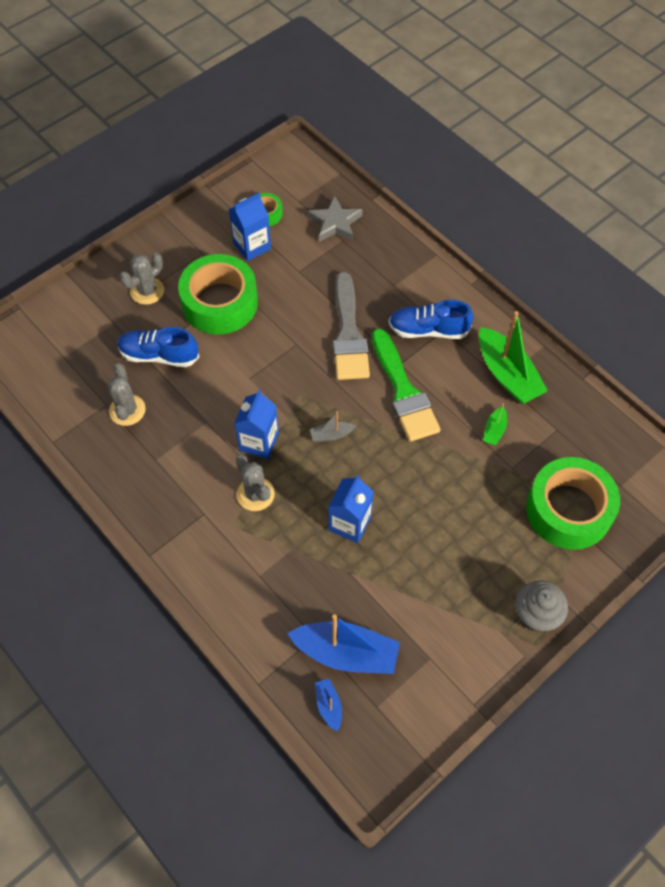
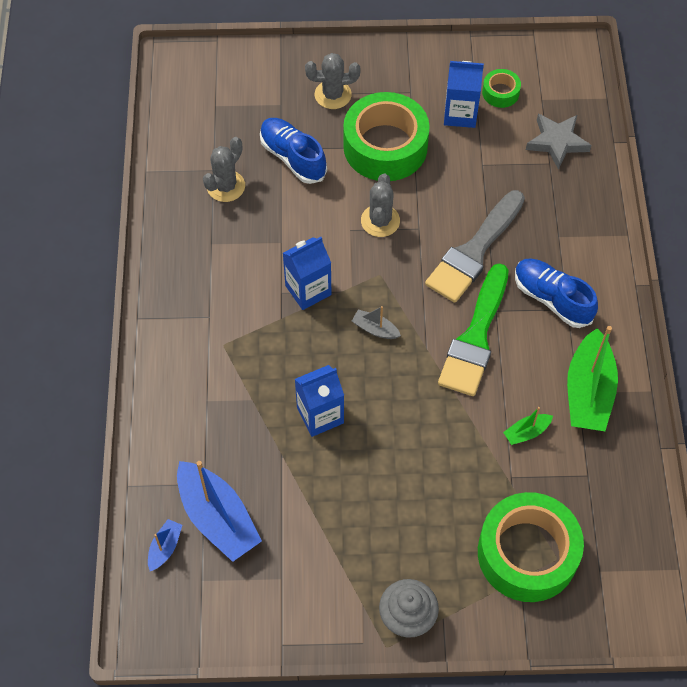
camera: 40 degrees right, 0 degrees up
(255, 494) = (265, 332): grey cactus -> grey cactus (380, 221)

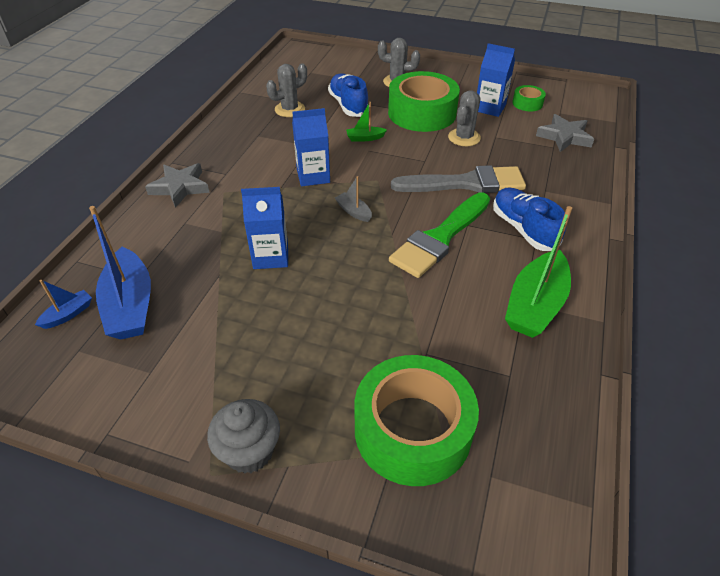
camera: 20 degrees right, 15 degrees down
(171, 353) = (180, 187): none -> grey star
(380, 221) = (395, 150): grey cactus -> grey cactus (464, 137)
(474, 251) = (465, 183): grey brush -> grey brush turned 150 degrees counterclockwise
(526, 432) = (458, 320): green boat -> green boat (365, 138)

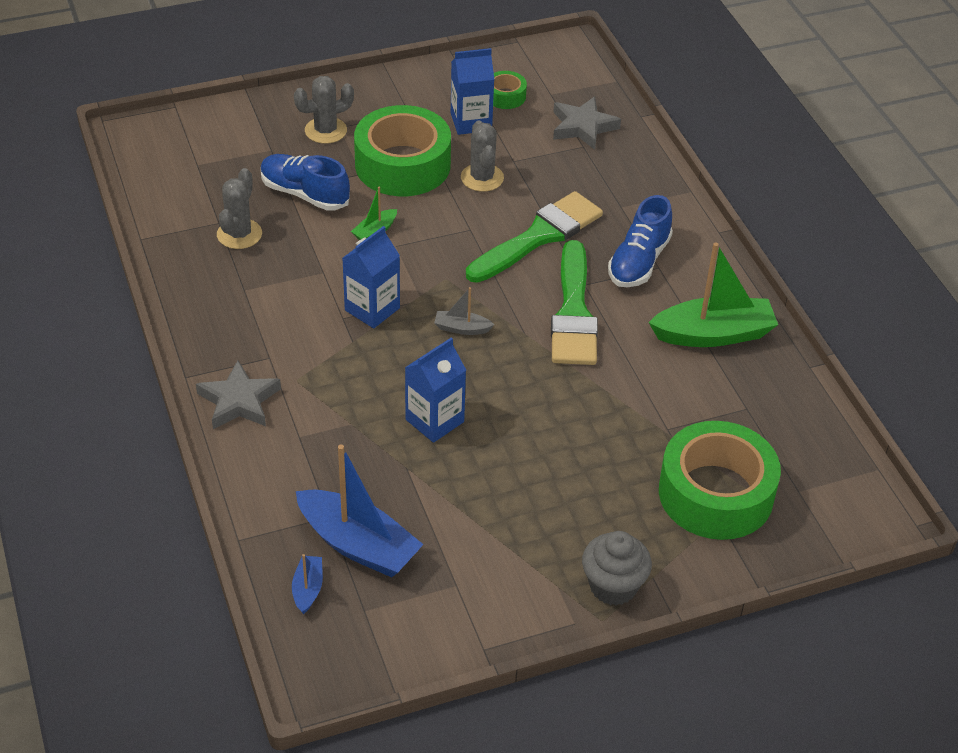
camera: 40 degrees left, 0 degrees up
(465, 183) = (538, 237): grey brush -> green brush
(523, 229) = (639, 262): blue shoe -> blue shoe turned 90 degrees counterclockwise
(535, 305) = (713, 334): green boat -> green boat turned 90 degrees counterclockwise

